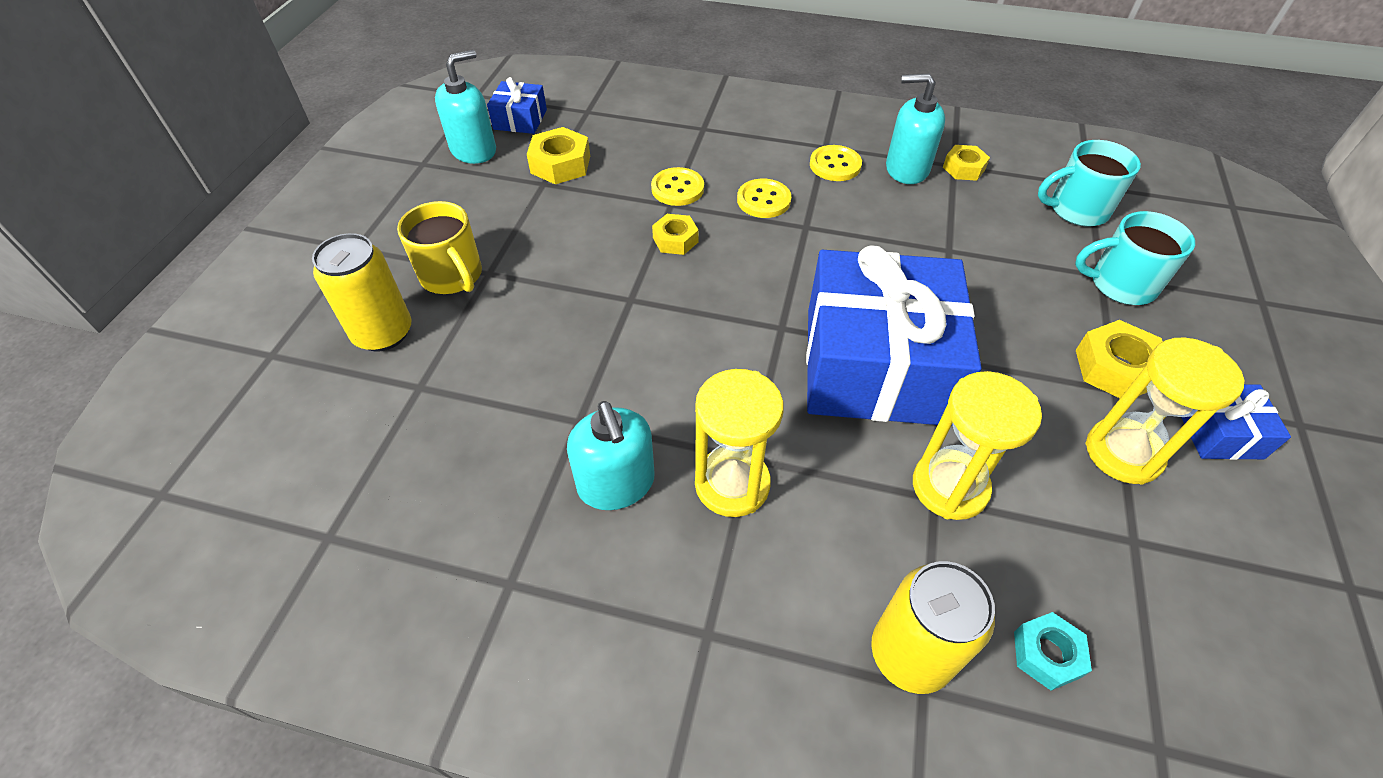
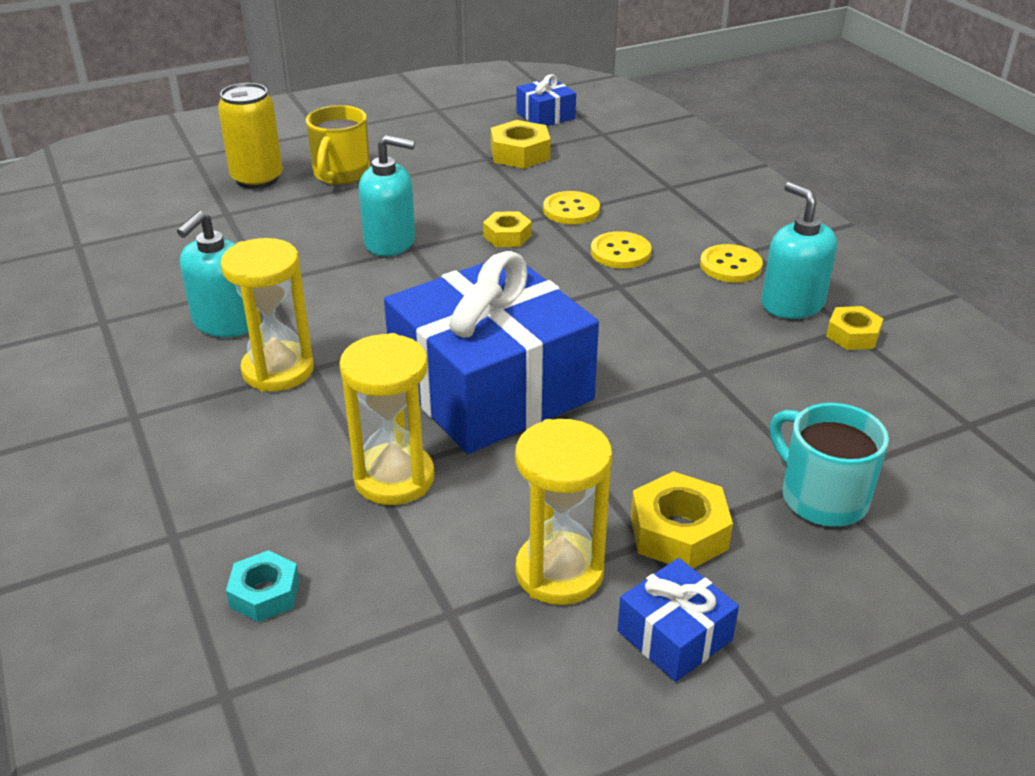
camera: 50 degrees right, 15 degrees down
(474, 150) = (481, 118): turquoise soap dispenser -> turquoise soap dispenser (390, 242)
(910, 654) = (199, 518): yellow can -> none
(1076, 210) = (906, 428): turquoise mug -> none

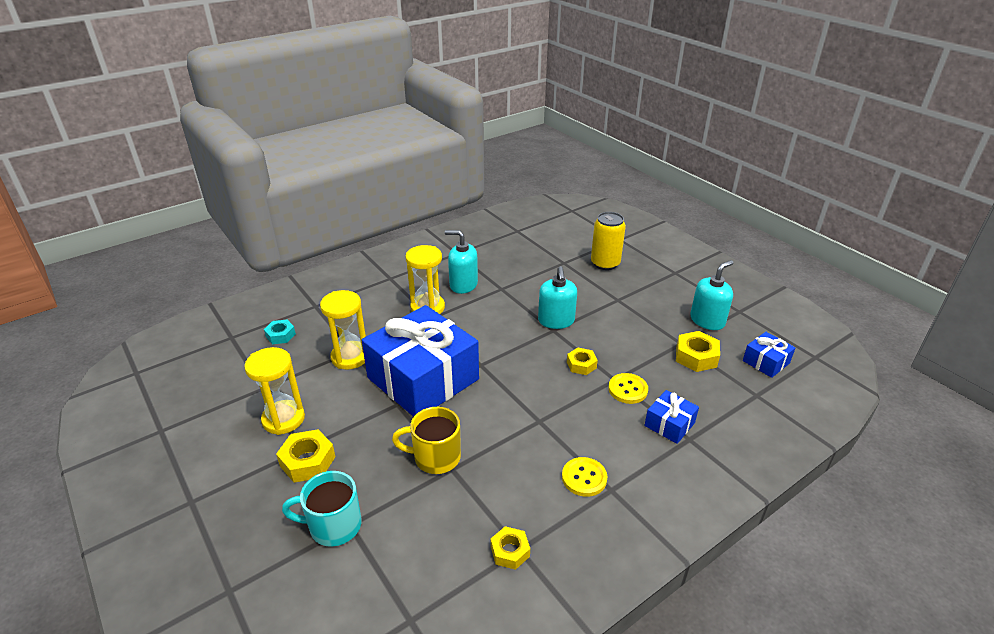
camera: 80 degrees right, 0 degrees up
(341, 174) = (625, 289): yellow mug -> yellow mug (435, 457)
(620, 252) = (581, 418): yellow button -> none
(674, 635) = (238, 463): blue gift -> blue gift (669, 424)
(792, 304) = (542, 514): turquoise soap dispenser -> turquoise soap dispenser (707, 320)
(821, 497) = (333, 526): turquoise mug -> turquoise mug turned 135 degrees counterclockwise

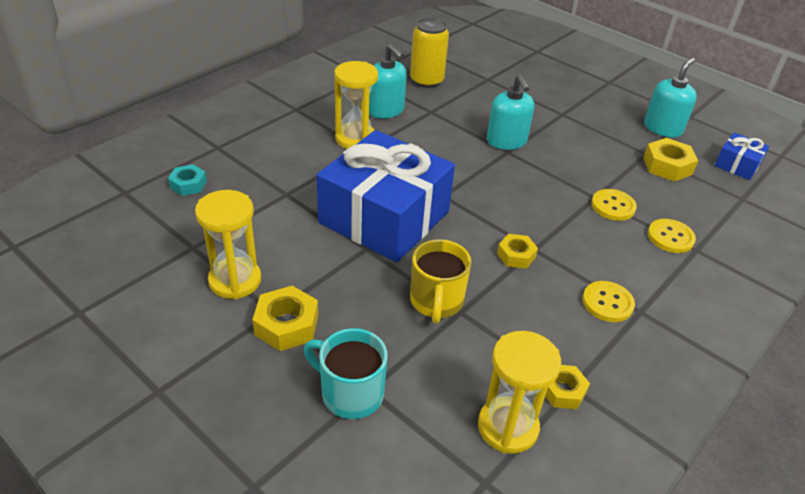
camera: 15 degrees left, 5 degrees up
(333, 526) = (350, 393): turquoise mug -> turquoise mug turned 45 degrees clockwise
(350, 357) = (286, 202): yellow hourglass -> yellow hourglass (507, 427)
(435, 457) = (436, 301): yellow mug -> yellow mug turned 75 degrees counterclockwise
(463, 285) = (386, 110): turquoise soap dispenser -> turquoise soap dispenser turned 135 degrees counterclockwise
(581, 365) = (553, 185): yellow nut -> yellow nut (516, 255)
(605, 263) = (533, 77): yellow can -> yellow can (426, 81)
(669, 424) = (670, 237): blue gift -> yellow button

